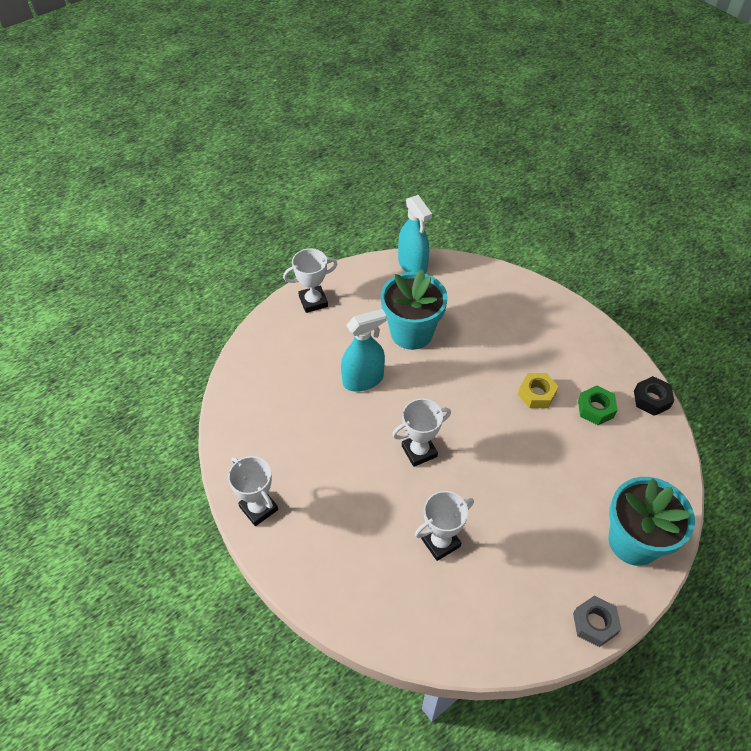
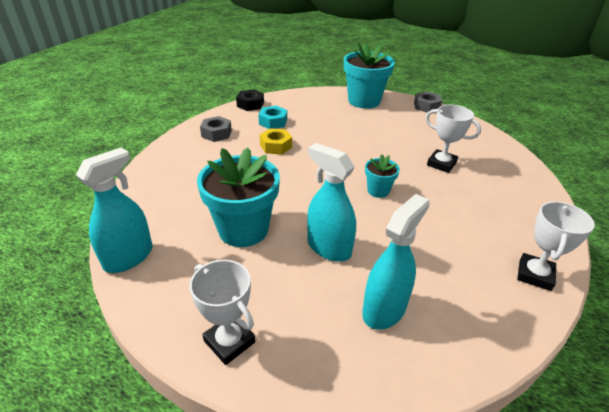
camera: 115 degrees left, 15 degrees down
(289, 387) = (384, 309): none -> turquoise spray bottle
(419, 451) = (378, 191): white trophy -> turquoise flower pot
(581, 349) = (216, 133): none -> grey nut
(595, 409) = (273, 122): green nut -> turquoise nut

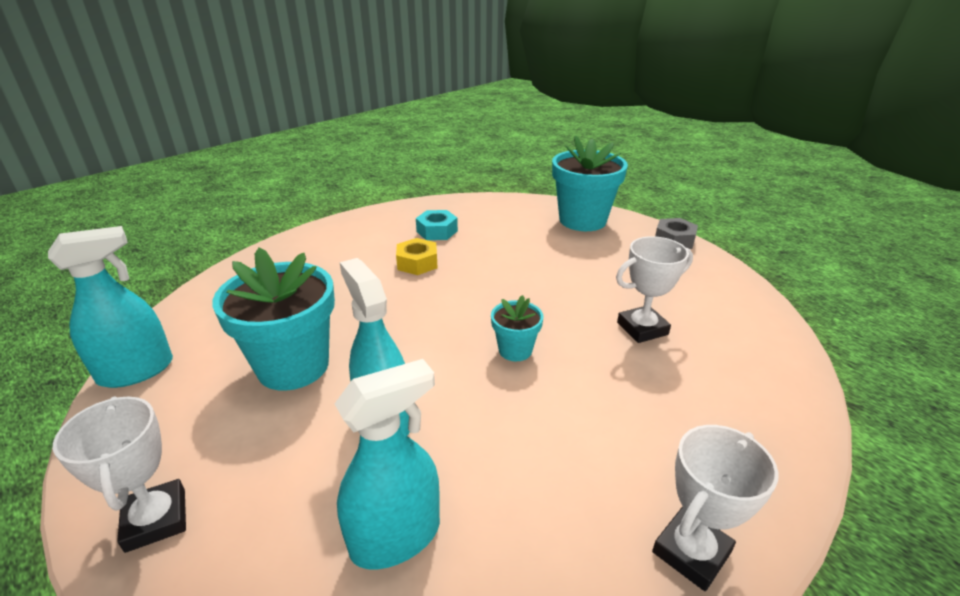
camera: 20 degrees right, 5 degrees down
(216, 133) = (356, 236): grey nut -> none
(250, 104) = (424, 205): black nut -> none
(441, 164) = (642, 328): white trophy -> white trophy turned 75 degrees counterclockwise

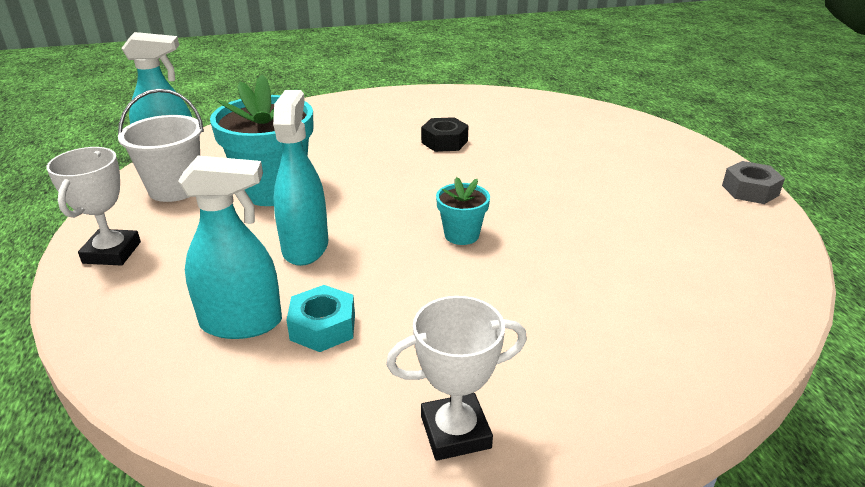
camera: 30 degrees right, 0 degrees up
(171, 404) = (175, 189): none -> white bucket
(417, 263) = (444, 142): yellow nut -> black nut
(437, 231) = (489, 120): turquoise nut -> turquoise nut (323, 327)
(582, 220) = (657, 145): turquoise flower pot -> none
(642, 328) = (610, 257): white trophy -> none

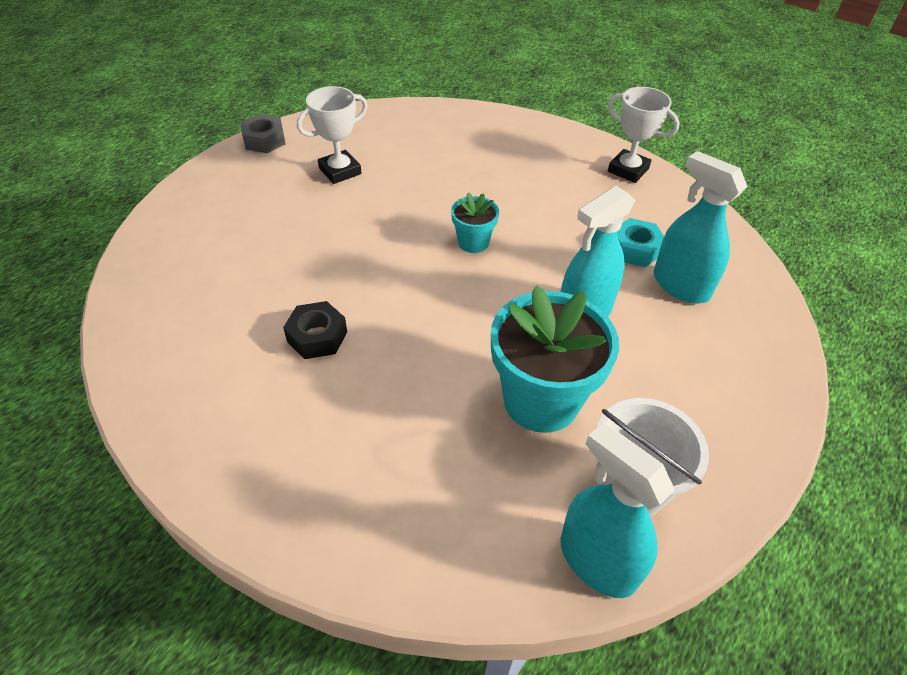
camera: 130 degrees left, 15 degrees up
(112, 252) = (740, 427): white trophy -> white trophy (340, 171)

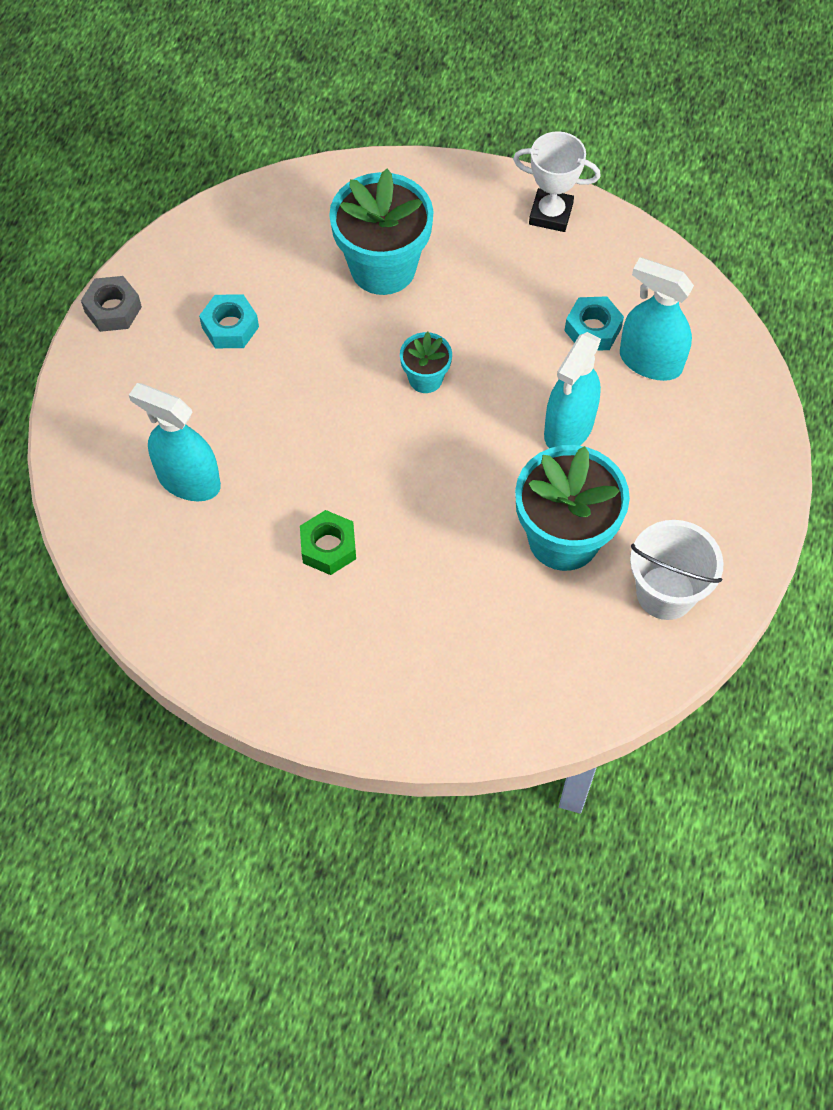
camera: 20 degrees left, 15 degrees up
(317, 337) = (328, 547): black nut -> green nut
(340, 171) = (230, 327): white trophy -> turquoise nut
(477, 167) = (383, 267): none -> turquoise flower pot
(597, 561) = (658, 662): turquoise spray bottle -> turquoise spray bottle (188, 480)

